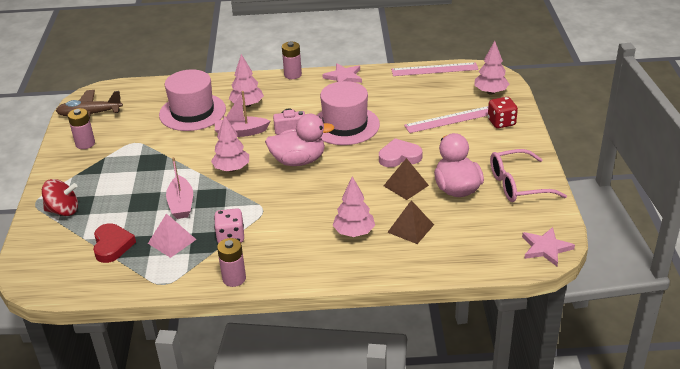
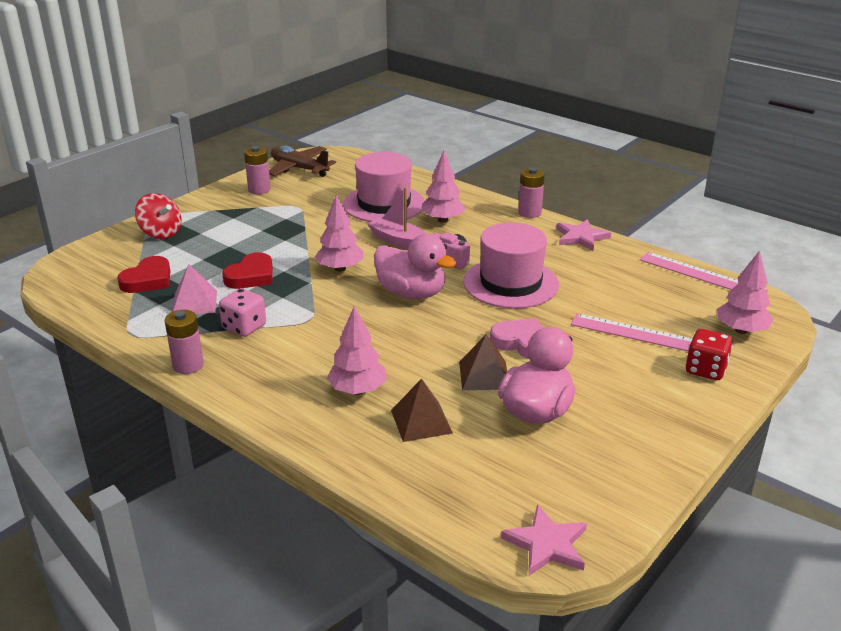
camera: 40 degrees right, 5 degrees down
(181, 204) = (251, 276): pink boat -> red heart
(517, 185) = (621, 450): pink glasses -> none

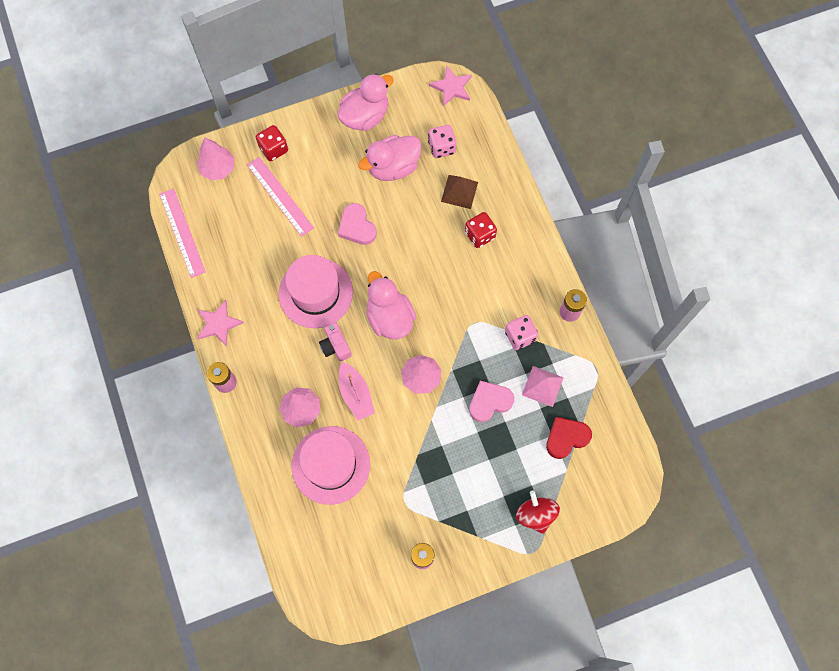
camera: 150 degrees left, 40 degrees up
(251, 276) = (489, 402): red heart -> pink heart
(299, 169) = (365, 586): brown plane -> none
(357, 390) = (480, 235): pink tree -> red dice
(484, 375) = (400, 210): brown pyramid -> none
(490, 459) = (441, 147): none -> pink dice
(636, 449) = (365, 116): none -> pink duck

